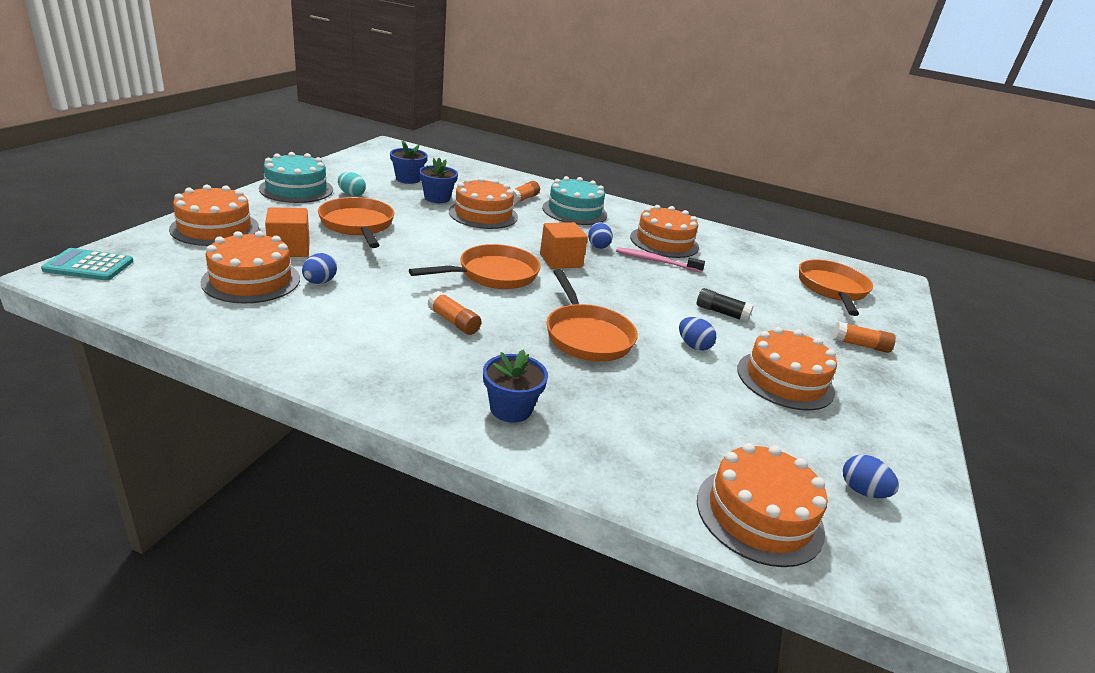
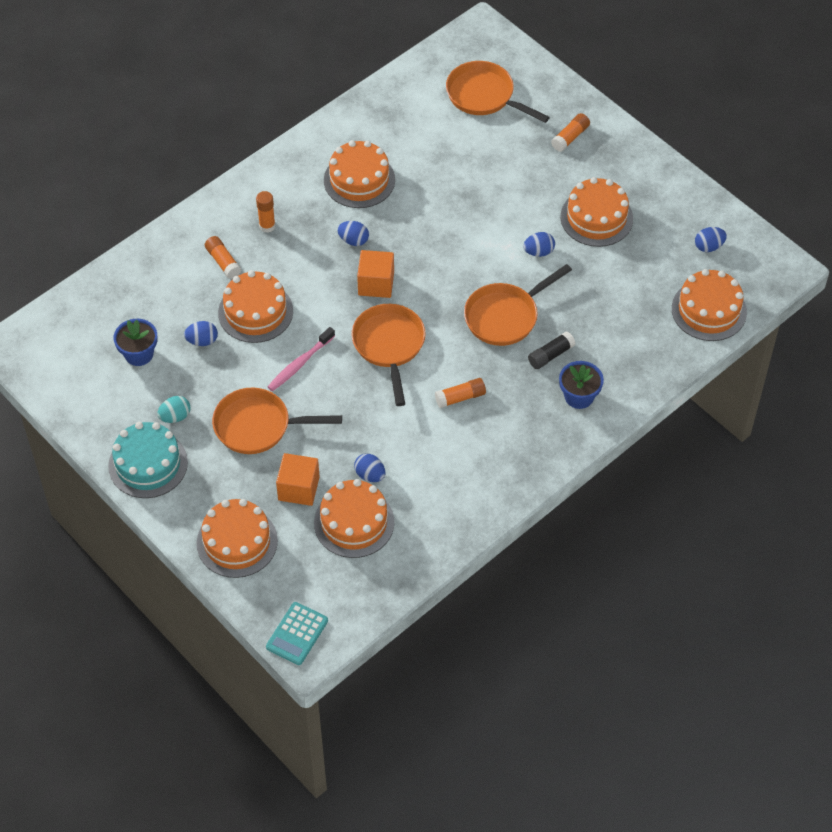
camera: 60 degrees left, 25 degrees up
(437, 198) = (202, 341): blue flower pot -> blue egg
(574, 211) = (267, 226): turquoise cake -> orange glue stick
(586, 336) = (505, 316): orange pan -> orange pan turned 135 degrees clockwise
(656, 261) = (397, 207): pink toothbrush -> pink toothbrush (300, 364)
(721, 313) = (498, 205): black glue stick -> black glue stick (550, 355)

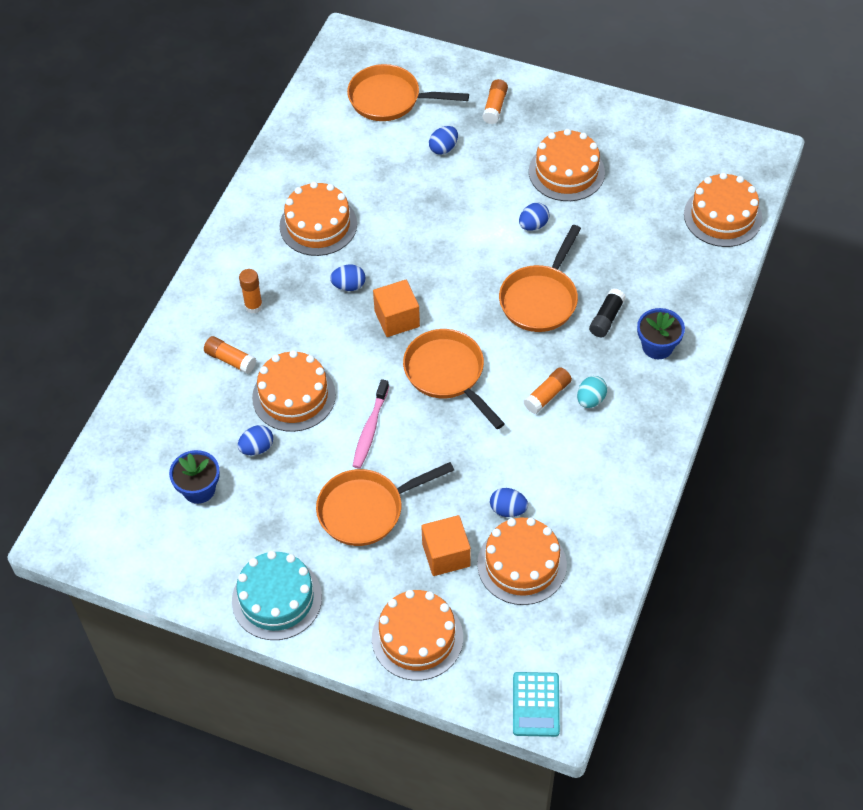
camera: 25 degrees left, 0 degrees up
(175, 417) = (276, 537): turquoise egg -> turquoise egg (590, 400)
(708, 246) = (685, 158): blue egg -> blue egg (443, 148)

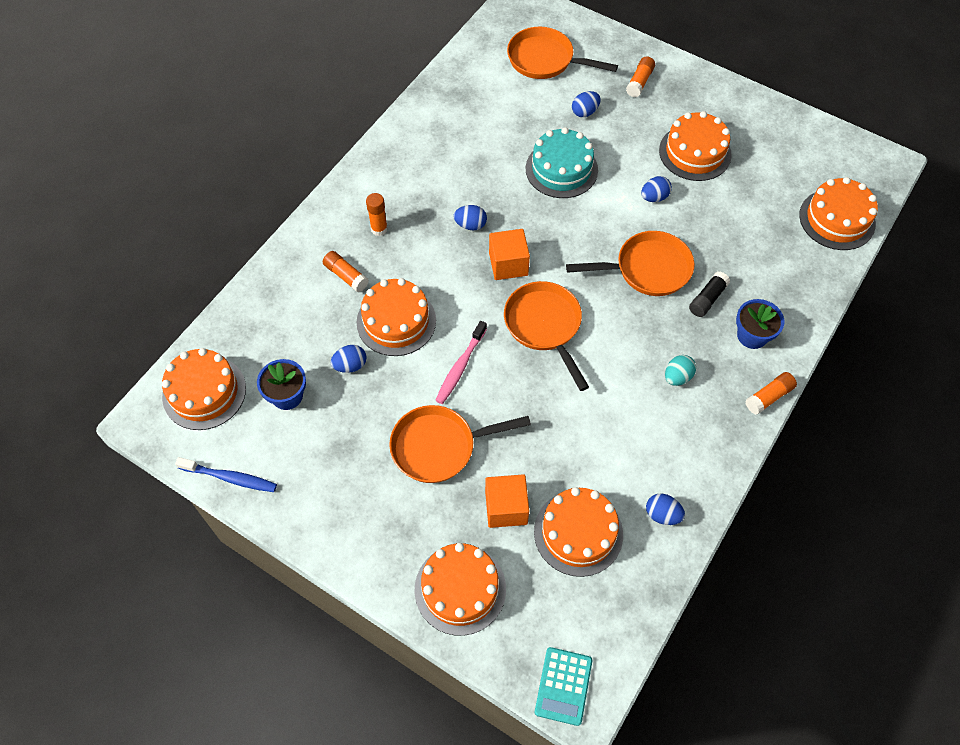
camera: 10 degrees right, 5 degrees up
(161, 578) = (230, 478): none -> blue toothbrush
(277, 599) = (334, 520): turquoise cake -> turquoise cake (561, 169)
(318, 225) = (455, 163): orange cake -> orange cake (204, 392)
(508, 510) = (576, 473): blue egg -> blue egg (662, 514)
(540, 299) = (647, 269): orange pan -> orange pan turned 135 degrees counterclockwise
(547, 395) = (636, 364): orange glue stick -> orange glue stick (769, 397)

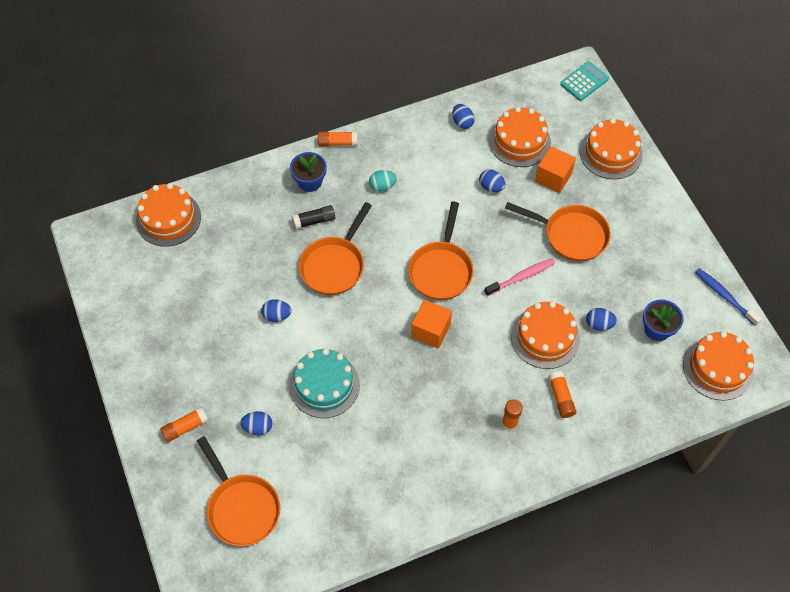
camera: 145 degrees left, 0 degrees up
(470, 225) = (434, 381): blue egg -> blue egg (491, 187)
(647, 269) = (334, 265): orange pan -> orange pan turned 90 degrees counterclockwise
(695, 152) = (209, 333): orange cake -> none

